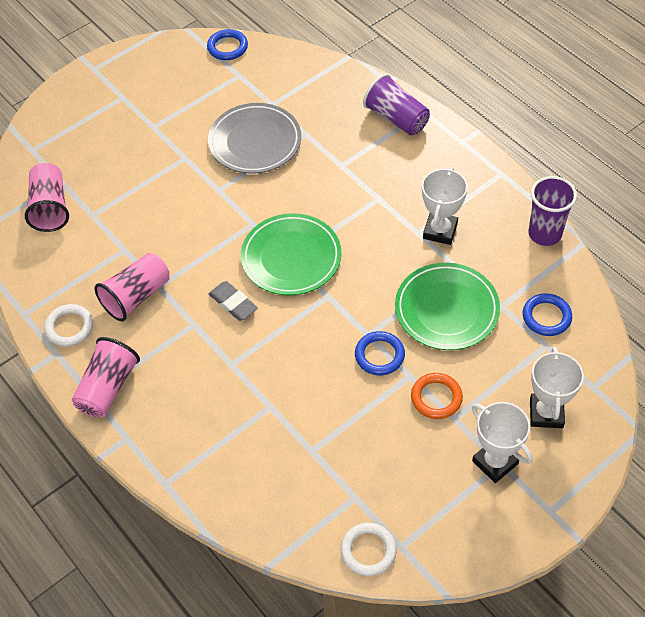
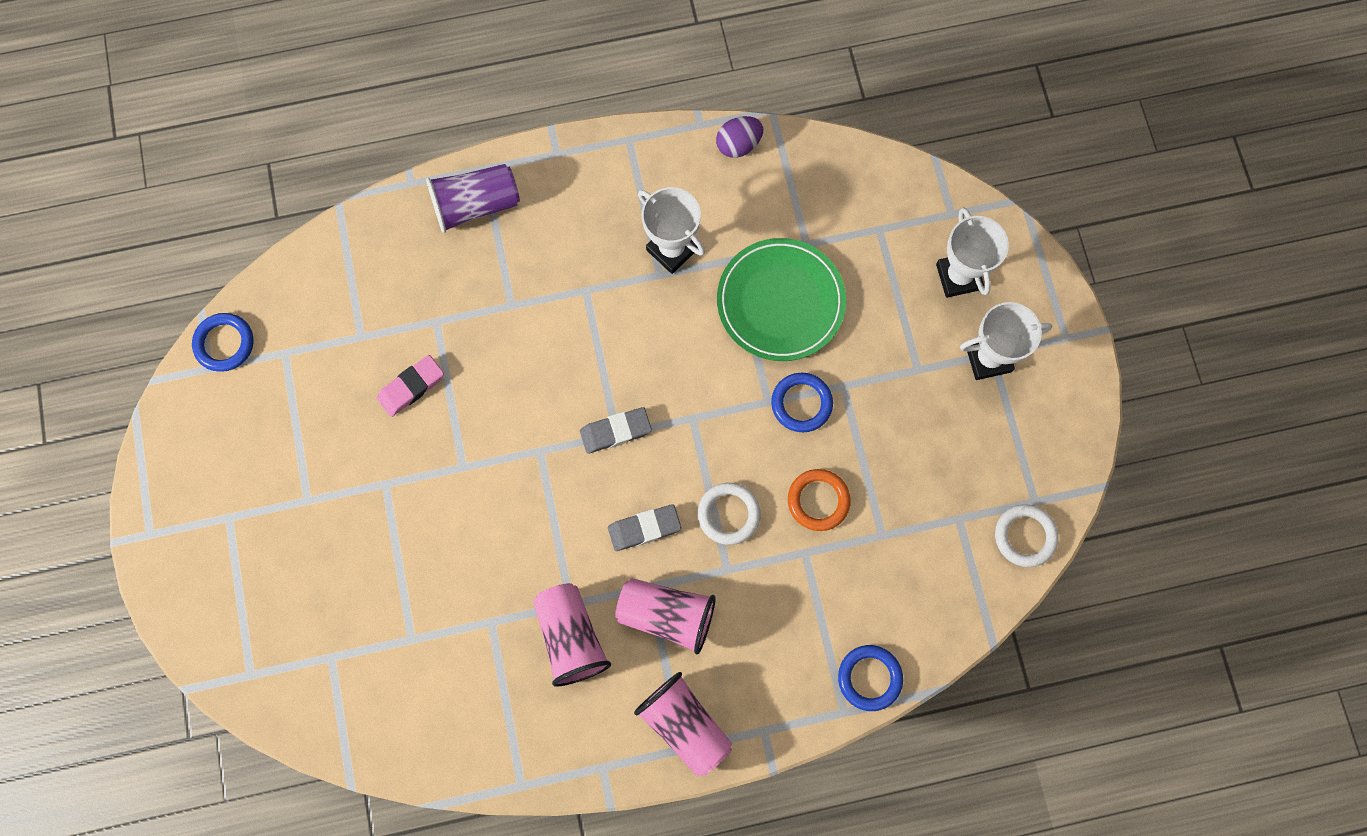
camera: 65 degrees left, 20 degrees up
(50, 207) = (367, 688): pink cup -> pink cup (666, 615)
(69, 327) = (573, 737): white ring -> white ring (728, 514)
(255, 142) = (411, 387): grey plate -> pink eraser
(291, 257) = (615, 431): green plate -> grey eraser
(436, 398) = (884, 374): orange ring -> orange ring (818, 501)
(544, 234) = (738, 144): purple cup -> purple egg
(546, 317) = (845, 207): blue ring -> blue ring (869, 678)
(546, 413) = (958, 277): white trophy -> white trophy turned 45 degrees clockwise

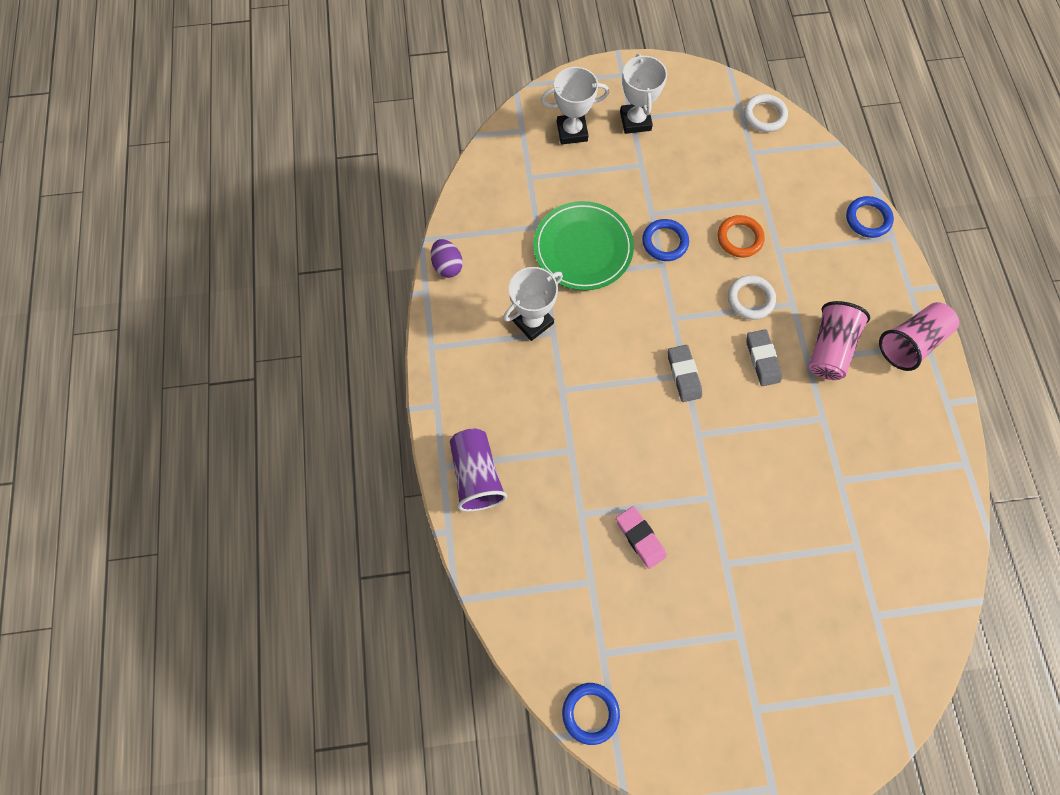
camera: 85 degrees left, 5 degrees down
(571, 637) = (849, 419): pink cup -> none

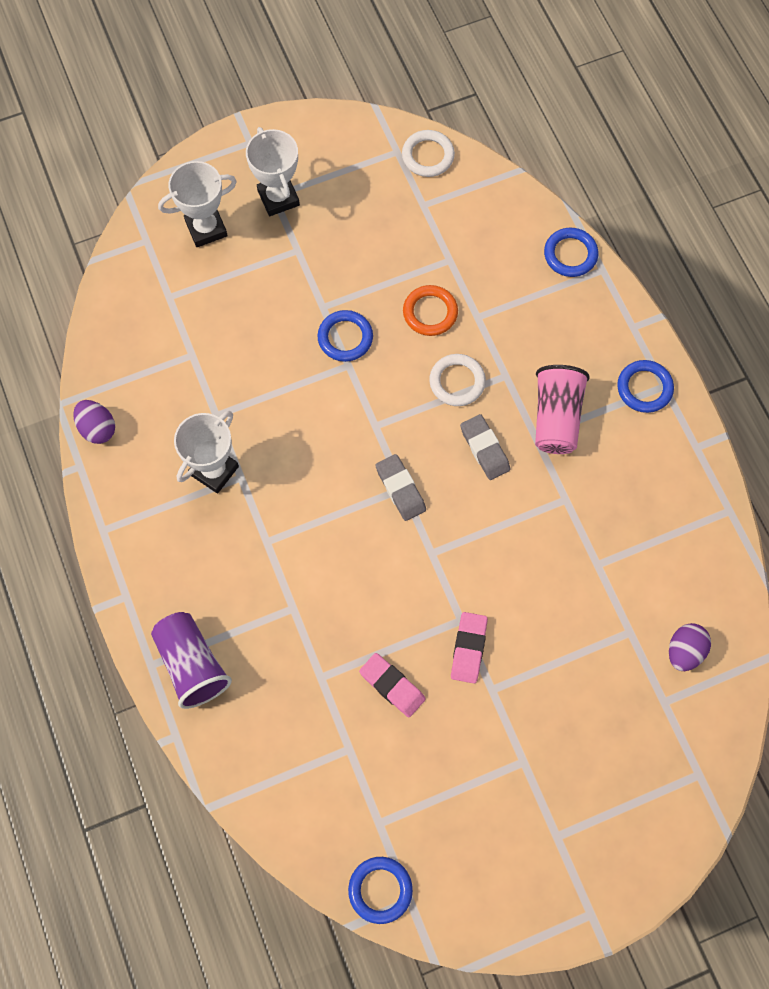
camera: 15 degrees left, 0 degrees up
(583, 248) = (252, 368): green plate -> none
(713, 523) = (468, 648): none -> pink eraser
(903, 575) = (684, 651): none -> purple egg
(910, 342) = (644, 388): pink cup -> blue ring

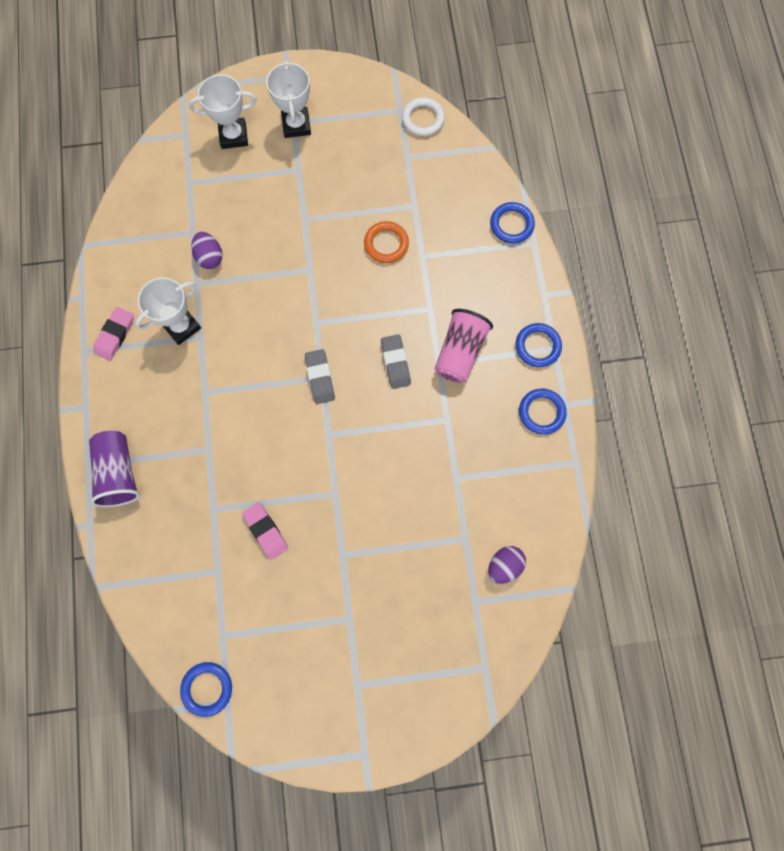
camera: 15 degrees right, 5 degrees up
(97, 428) = (104, 271): purple egg -> purple egg (209, 257)
(345, 338) = (314, 248): blue ring -> blue ring (541, 412)
(457, 382) = (390, 304): white ring -> none
(468, 648) = (334, 518): pink eraser -> pink eraser (115, 335)

